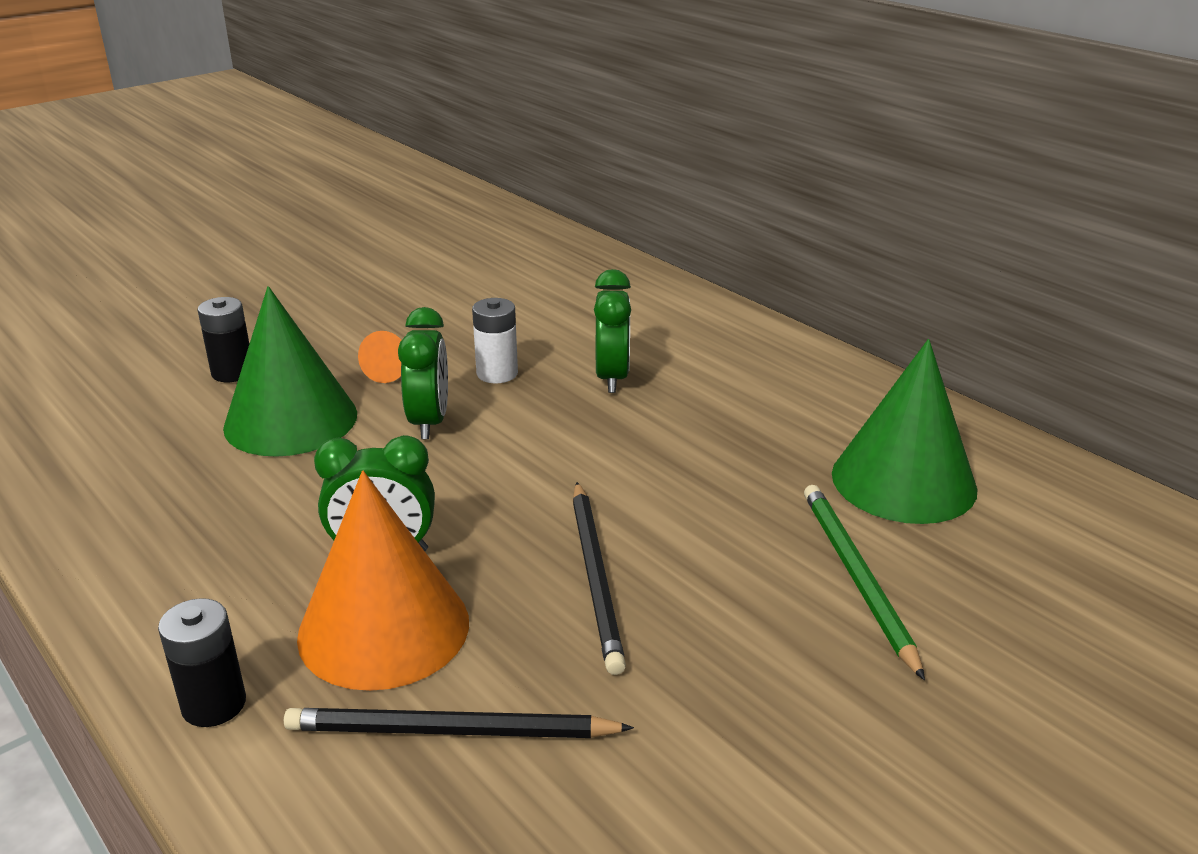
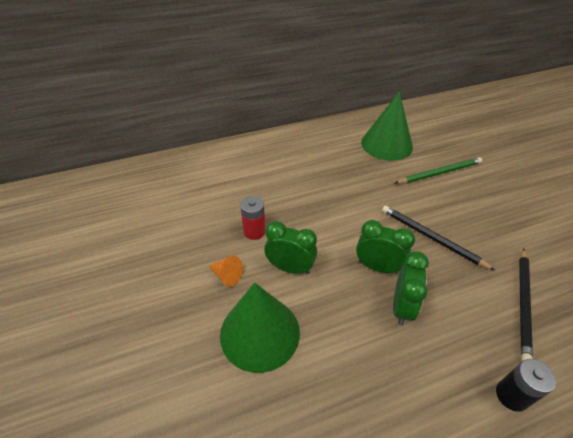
camera: 70 degrees left, 15 degrees up
(232, 372) = (181, 360): black battery -> none
(384, 628) = (459, 316): orange cone -> none
(497, 373) = (254, 231): white battery -> red battery
(595, 577) = (431, 237): black pencil -> black pencil turned 150 degrees counterclockwise
(612, 378) = (280, 193): green clock -> green clock (378, 267)
(857, 577) = (440, 173): green pencil -> green pencil turned 150 degrees clockwise

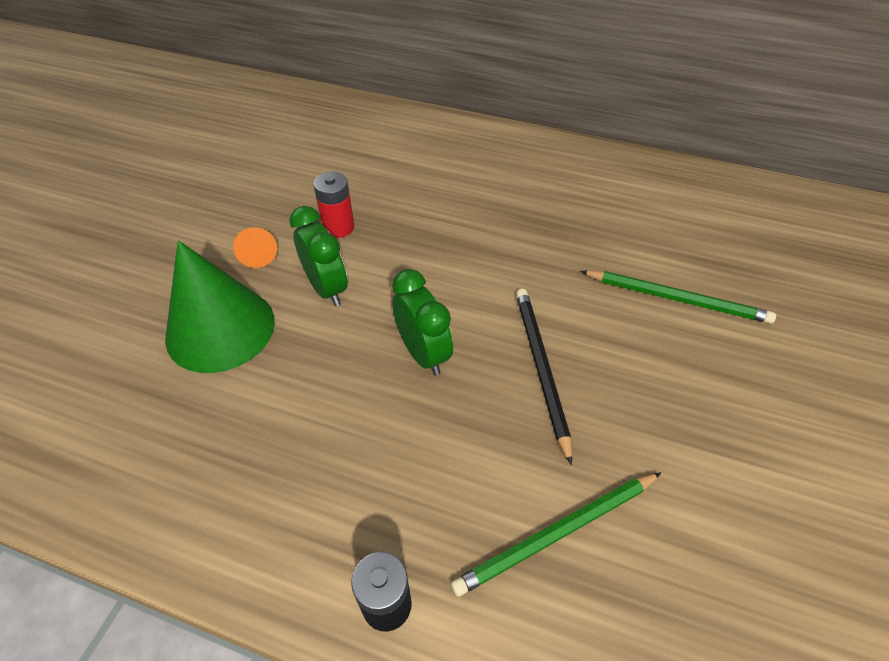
camera: 40 degrees right, 5 degrees up
(386, 144) = (645, 218): green cone -> none
(402, 307) = (391, 414): green clock -> none
(523, 304) = (557, 533): black pencil -> green pencil

